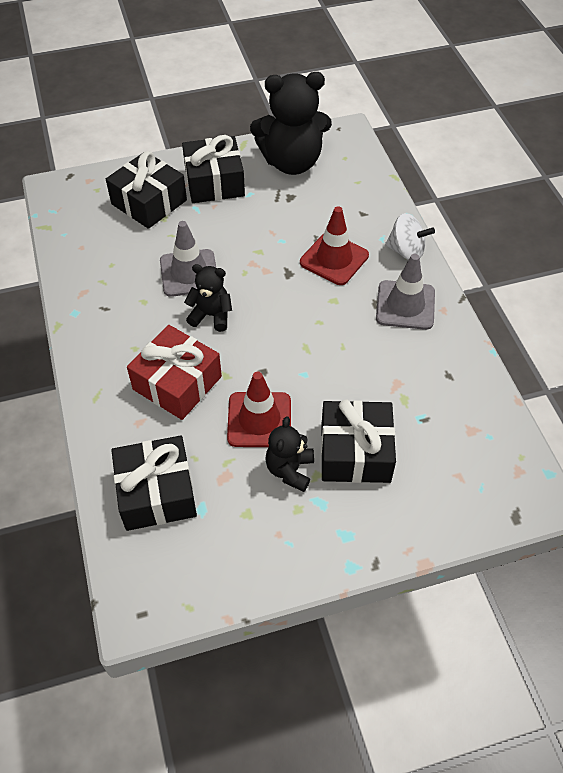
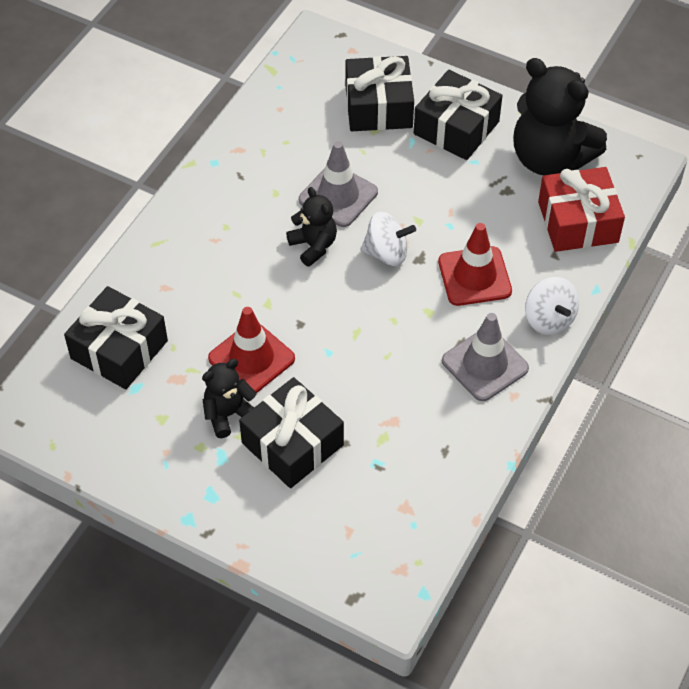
camera: 45 degrees right, 0 degrees up
(177, 383) = (225, 280): red gift -> red gift (578, 222)
(264, 285) = (386, 253): none -> white spinning top

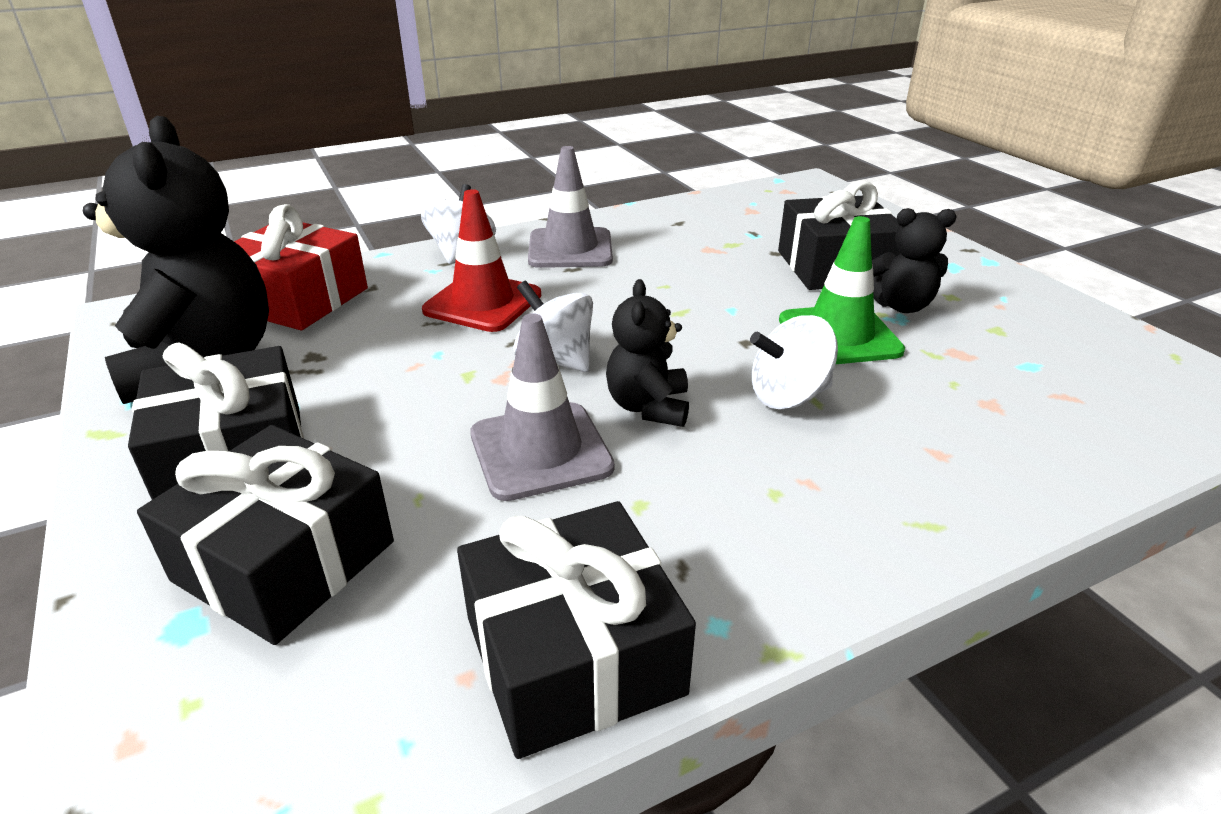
camera: 145 degrees left, 20 degrees down
(119, 349) = (1049, 409): black gift -> black gift (573, 655)
(251, 358) = (839, 335): red traffic cone -> green traffic cone
(252, 289) = (788, 396): none -> white spinning top

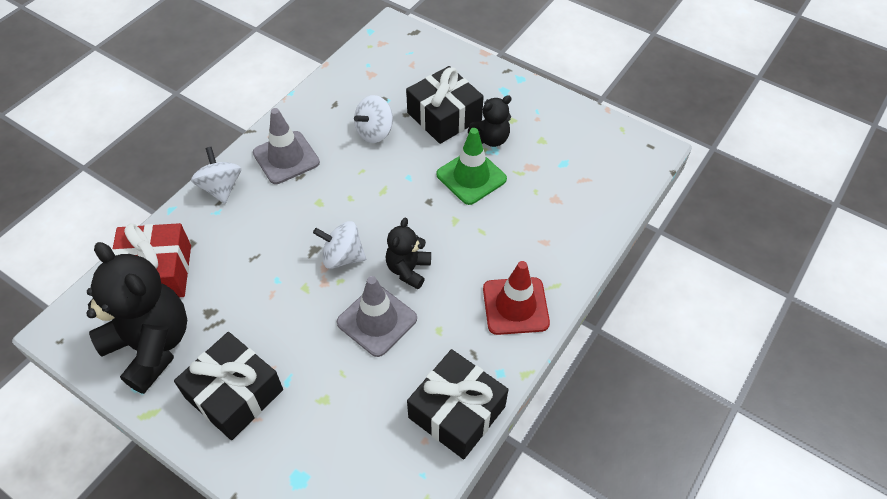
camera: 30 degrees left, 20 degrees up
(285, 561) = (312, 432): black gift -> none
(483, 303) = (270, 229): red traffic cone -> red traffic cone (515, 306)
(648, 407) = (408, 269): black teddy bear -> black teddy bear turned 45 degrees clockwise
(788, 396) = (467, 233): white spinning top -> white spinning top (374, 132)

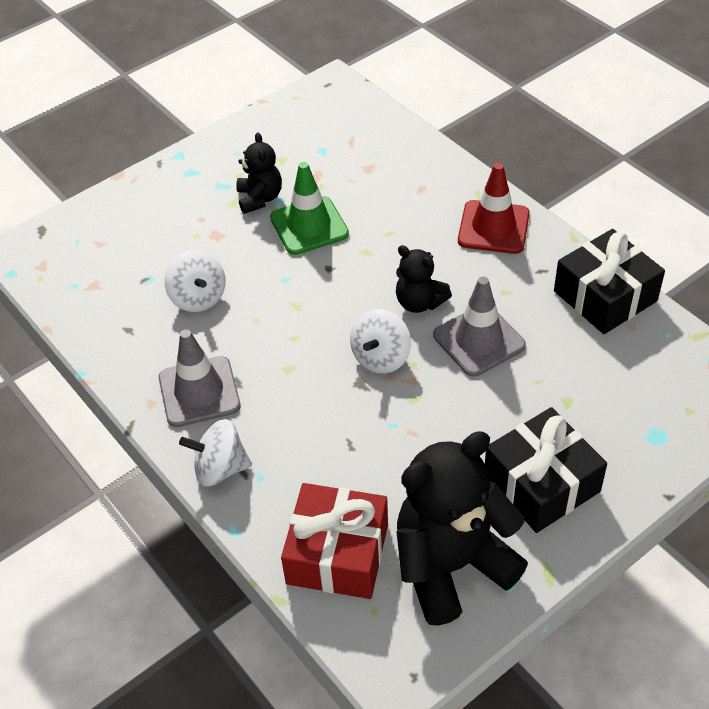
camera: 70 degrees left, 5 degrees down
(444, 116) = (204, 230): black gift -> none

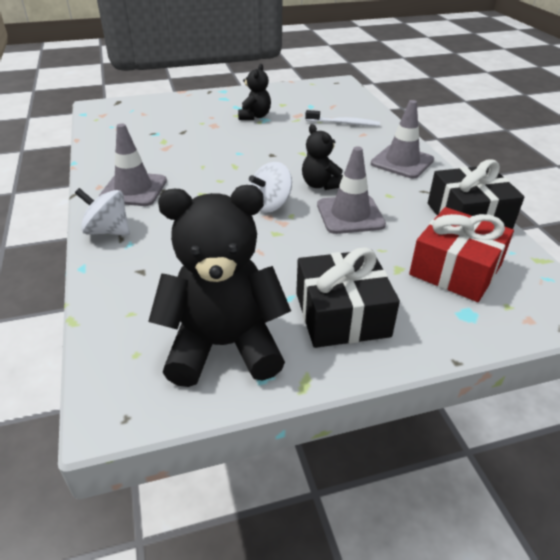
camera: 20 degrees right, 10 degrees down
(198, 298) = (176, 148): white spinning top -> none
(309, 226) = (275, 134): green traffic cone -> none
(337, 553) = (141, 306): red gift -> red gift (455, 269)
(386, 174) = (344, 123): none -> white toothbrush
(493, 227) = (402, 162): red traffic cone -> grey traffic cone

